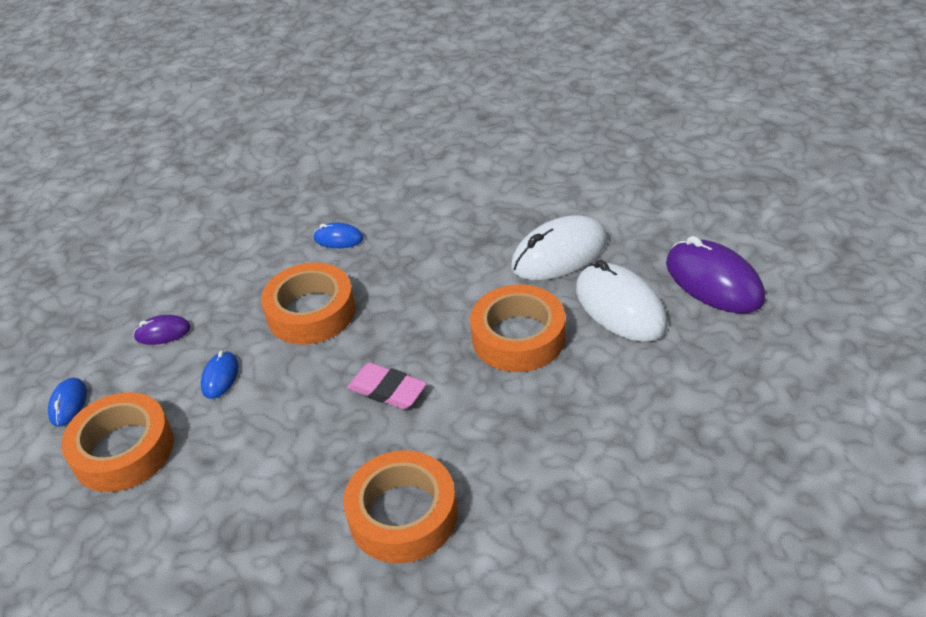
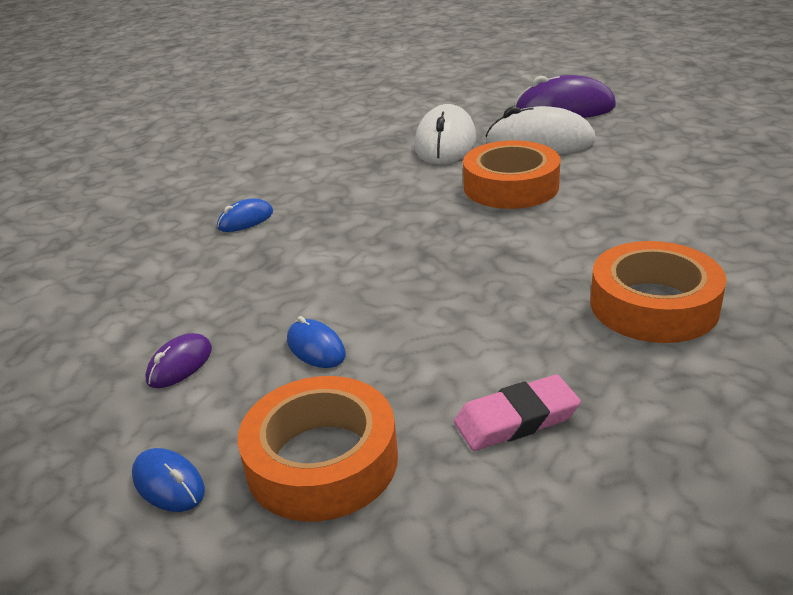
camera: 50 degrees left, 10 degrees down
(311, 312) = (316, 265): orange tape -> none
(387, 390) = (483, 261): pink eraser -> pink eraser (516, 419)

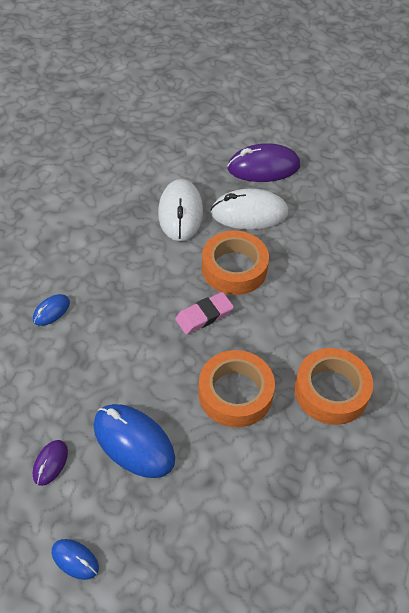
camera: 15 degrees left, 20 degrees up
(316, 348) = (133, 442): blue mouse -> blue mouse, size x2.01
(322, 460) = (158, 534): orange tape -> orange tape (235, 393)
(516, 419) = (260, 493): pink eraser -> pink eraser (204, 315)

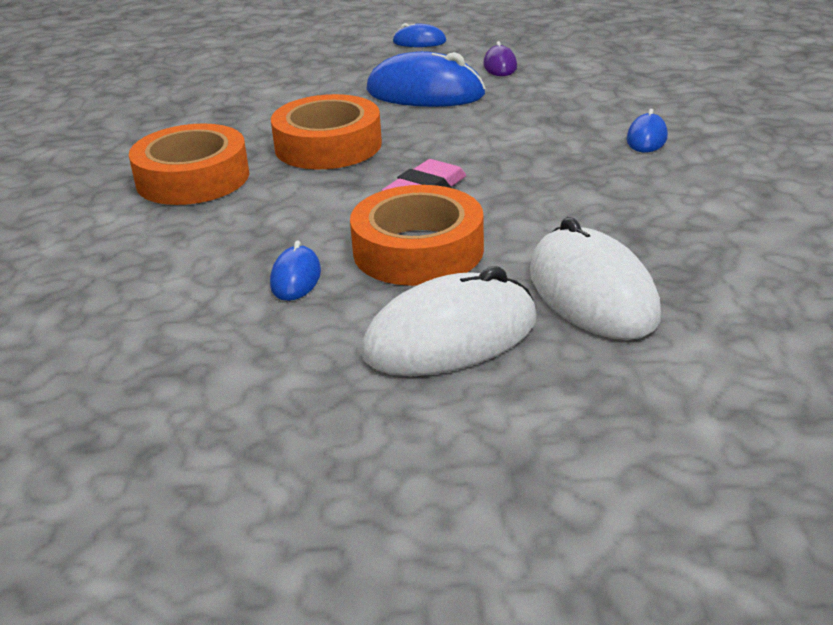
camera: 160 degrees right, 20 degrees down
(263, 167) = (486, 447): purple mouse -> none
(297, 272) = (296, 278): none -> blue mouse

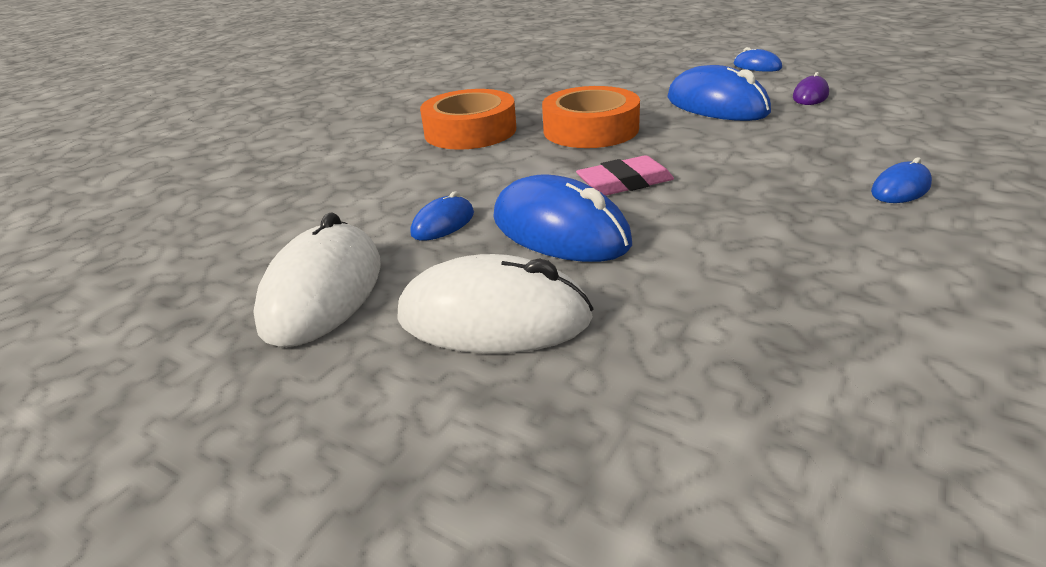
camera: 35 degrees right, 0 degrees up
(418, 250) = (559, 231): orange tape -> blue mouse
(592, 293) = (671, 326): white mouse -> white mouse (323, 292)

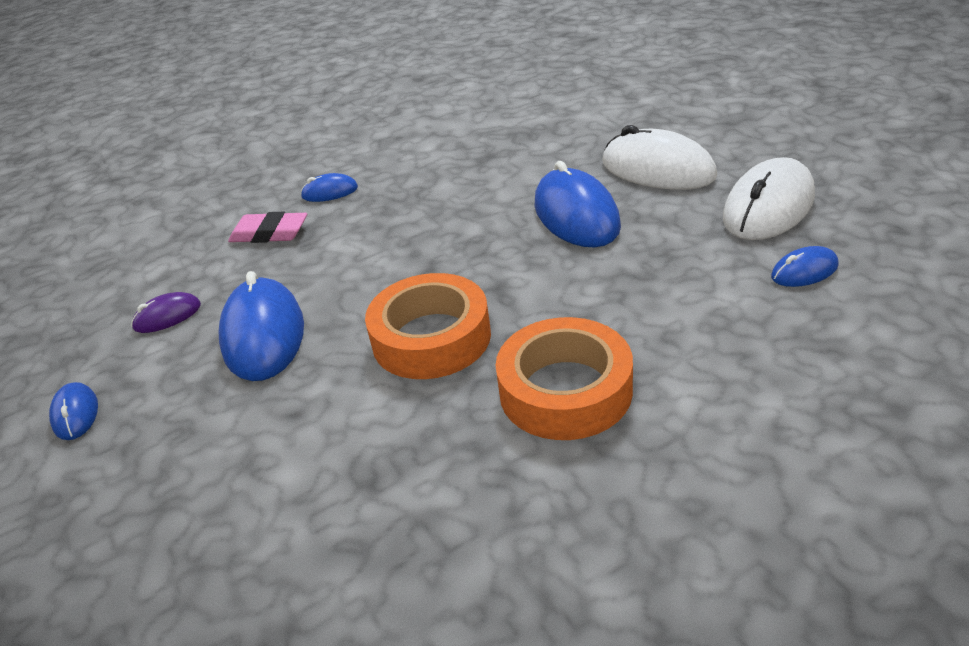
camera: 150 degrees left, 5 degrees up
(443, 224) = (661, 245): blue mouse -> blue mouse (804, 271)
(624, 182) = (485, 248): pink eraser -> pink eraser (269, 233)

